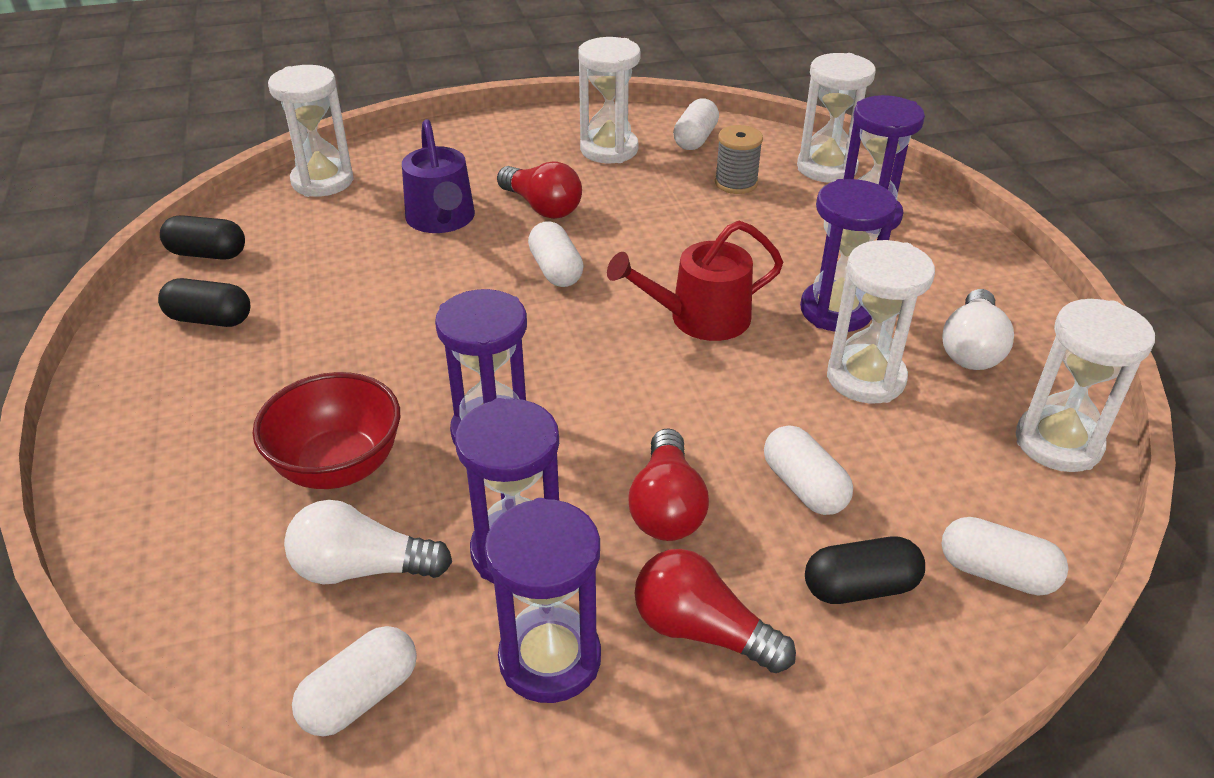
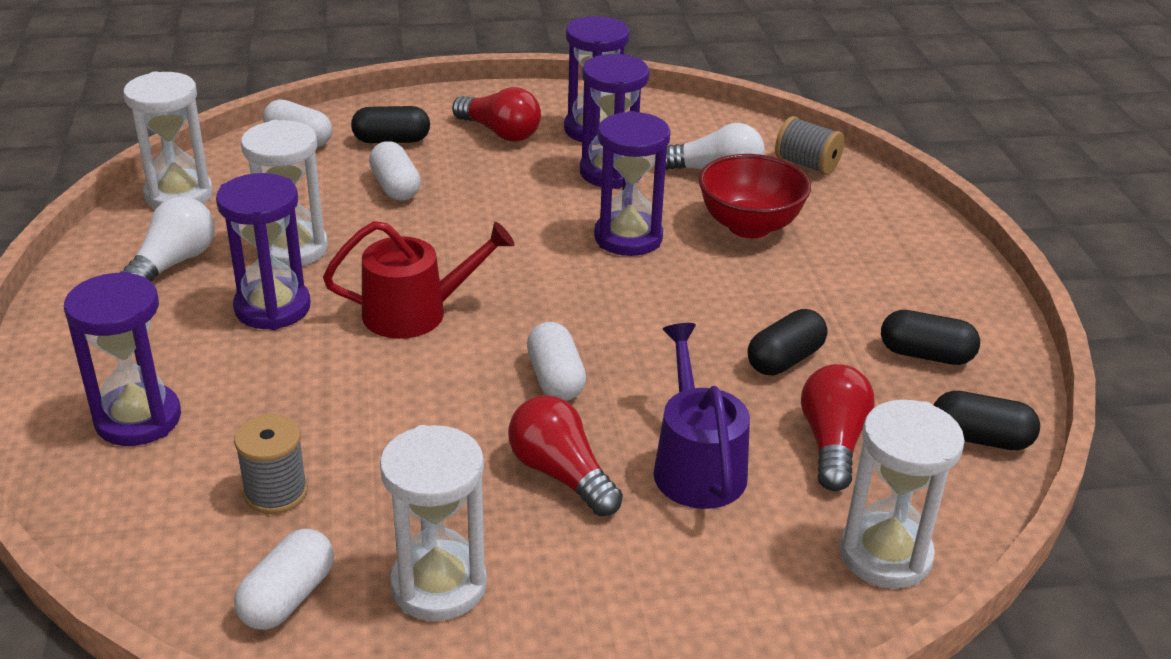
camera: 175 degrees left, 5 degrees down
(213, 607) = (807, 164): none -> grey spool
(348, 303) = (784, 359): none -> black capsule
(360, 696) = (703, 126): white capsule -> none
(666, 506) = (501, 185): red light bulb -> red light bulb (832, 443)
(826, 168) = (124, 510): white hourglass -> none

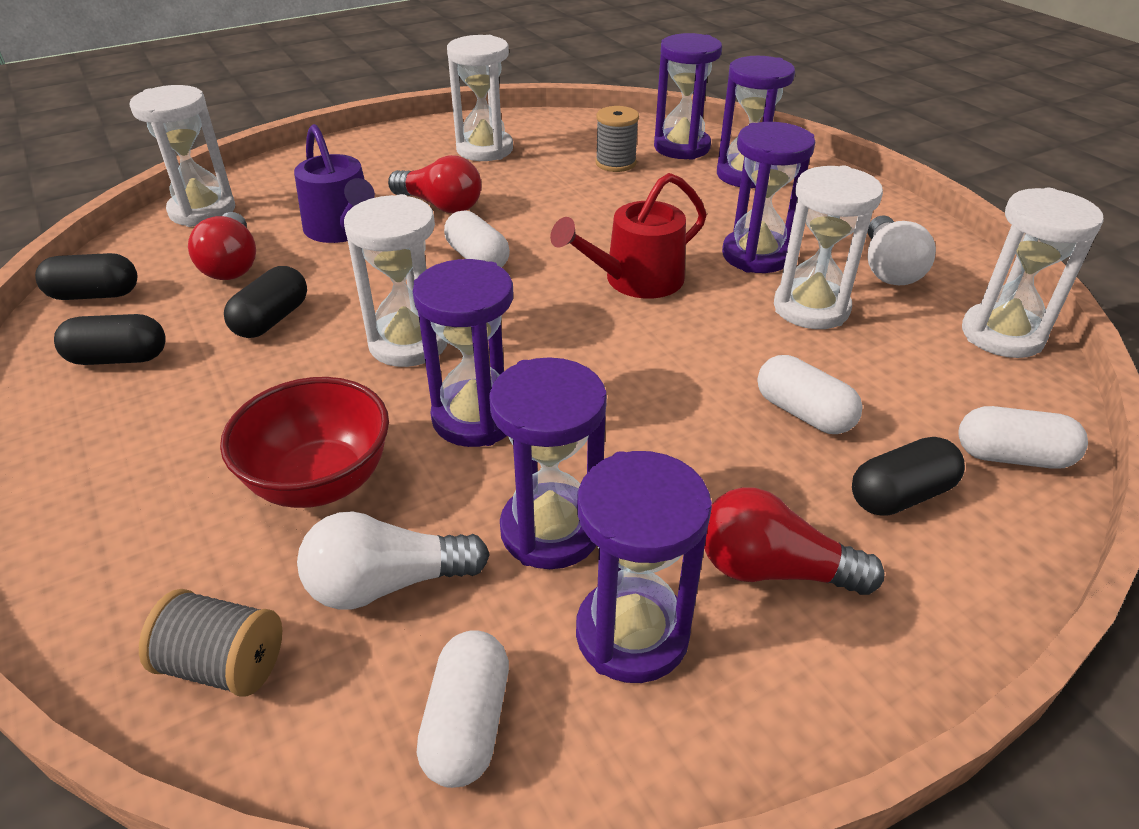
camera: 160 degrees right, 5 degrees up
(152, 500) = (681, 147): none -> purple hourglass
(287, 597) = (562, 132): white capsule -> white capsule (467, 723)
(660, 305) = (409, 343): none -> white hourglass

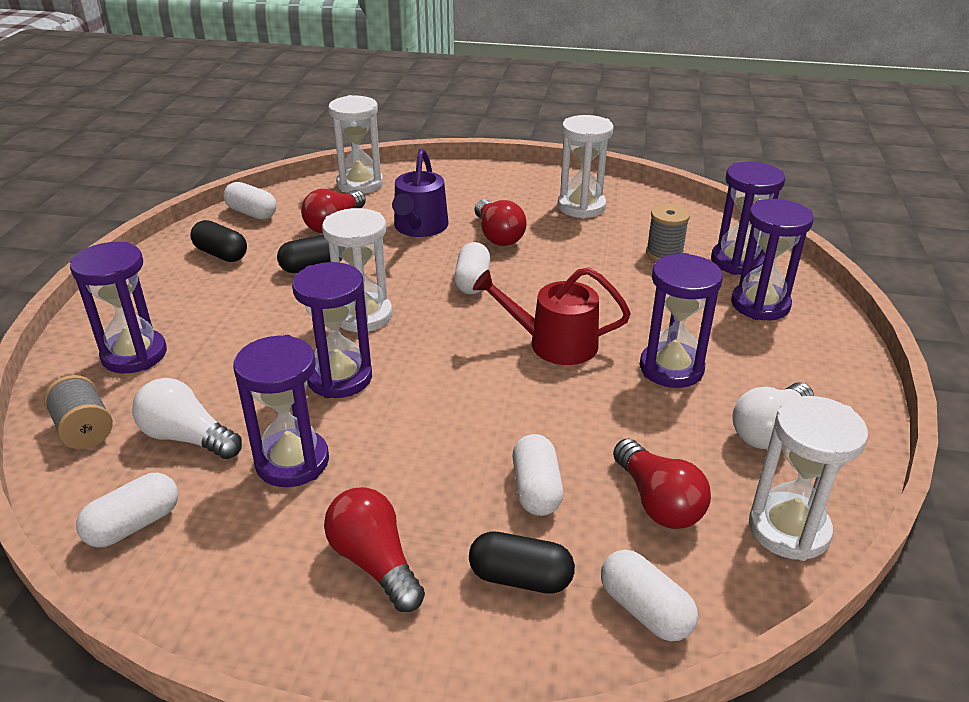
camera: 40 degrees right, 5 degrees down
(95, 295) = (252, 213): black capsule -> white capsule
(321, 482) = (224, 369): red bowl -> none
(632, 634) = (256, 540): purple hourglass -> purple hourglass (134, 355)
(811, 308) = (654, 426): white hourglass -> none
(899, 367) = (658, 502): none -> red light bulb

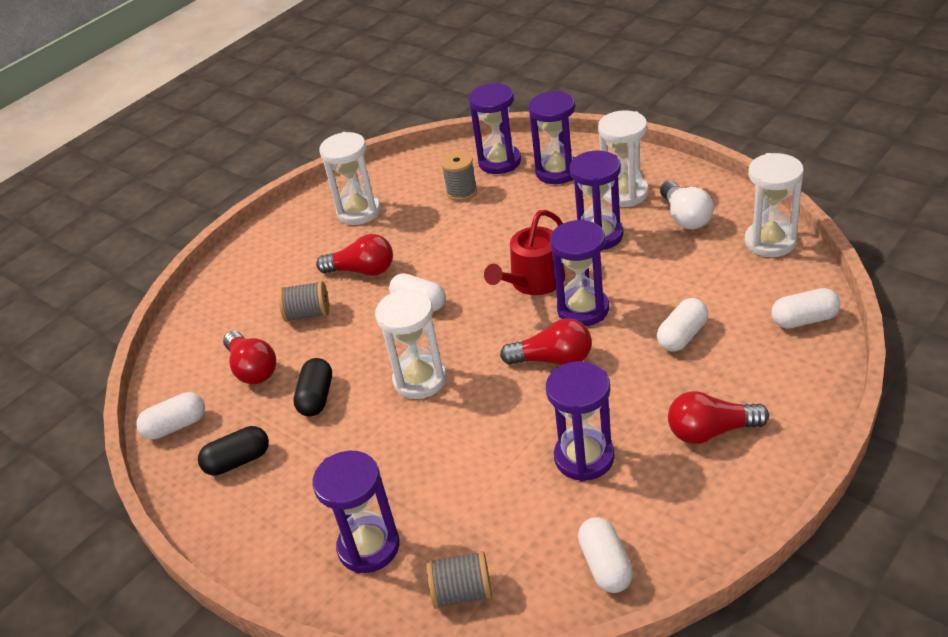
camera: 55 degrees left, 5 degrees up
(187, 438) = (516, 520): white light bulb -> none
(339, 378) = (497, 411): purple hourglass -> purple hourglass (583, 309)
(360, 184) = (191, 336): white hourglass -> white hourglass (625, 193)
(419, 227) = (308, 314): purple watering can -> grey spool
(520, 578) = (756, 365): black capsule -> none
(536, 489) = (682, 336): white capsule -> white capsule turned 75 degrees counterclockwise
(658, 502) = (721, 285): red light bulb -> red light bulb (553, 359)

